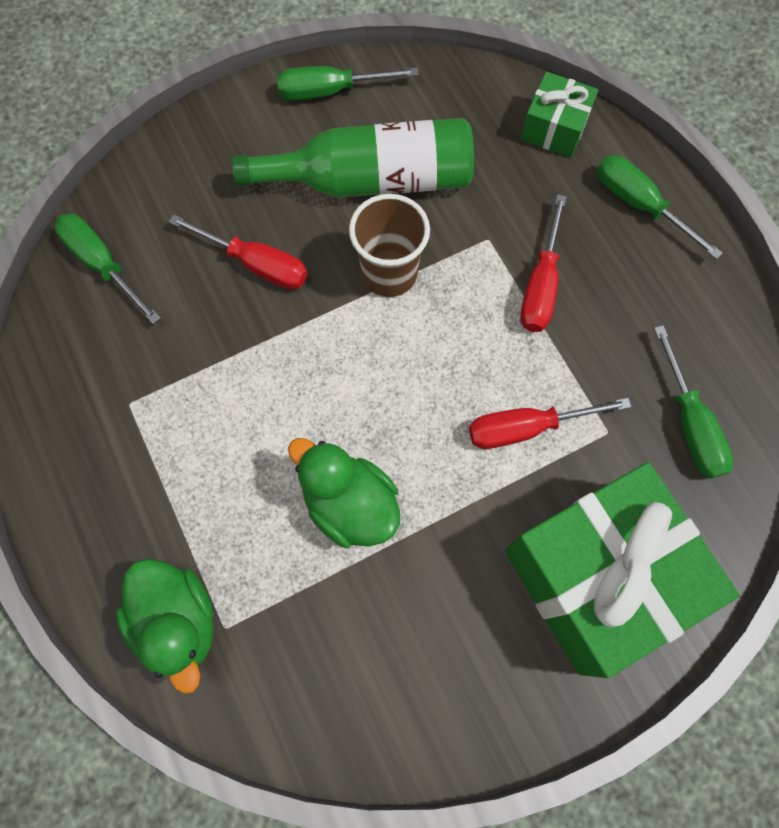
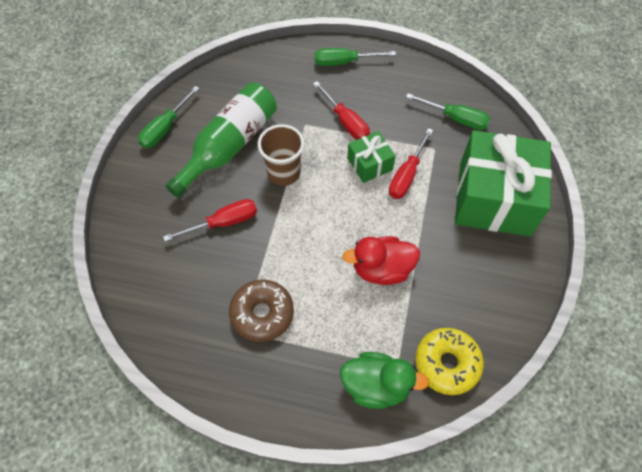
camera: 50 degrees left, 10 degrees down
(102, 264) = (152, 291): green screwdriver -> none
(170, 408) = (262, 314): none -> brown donut
(278, 692) = (447, 363): none -> yellow donut
(349, 504) = (381, 269): green duck -> red duck
(554, 128) = (277, 63): green gift -> green gift (369, 164)

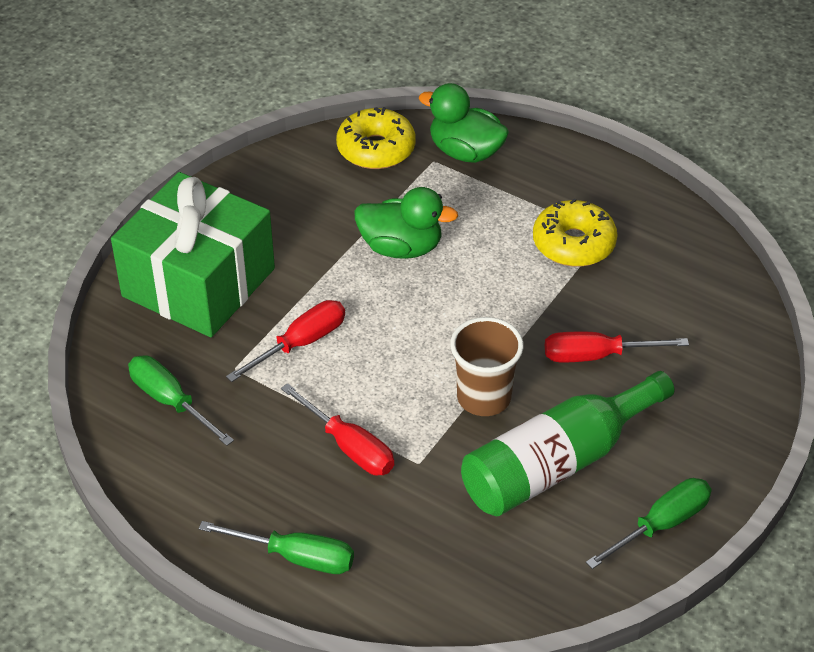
camera: 160 degrees left, 15 degrees down
(262, 314) = (573, 244): brown donut -> yellow donut
(346, 122) = (349, 447): red screwdriver -> red screwdriver turned 150 degrees clockwise
(369, 164) = (346, 374): green gift -> none
(381, 269) = (401, 248): red duck -> green duck

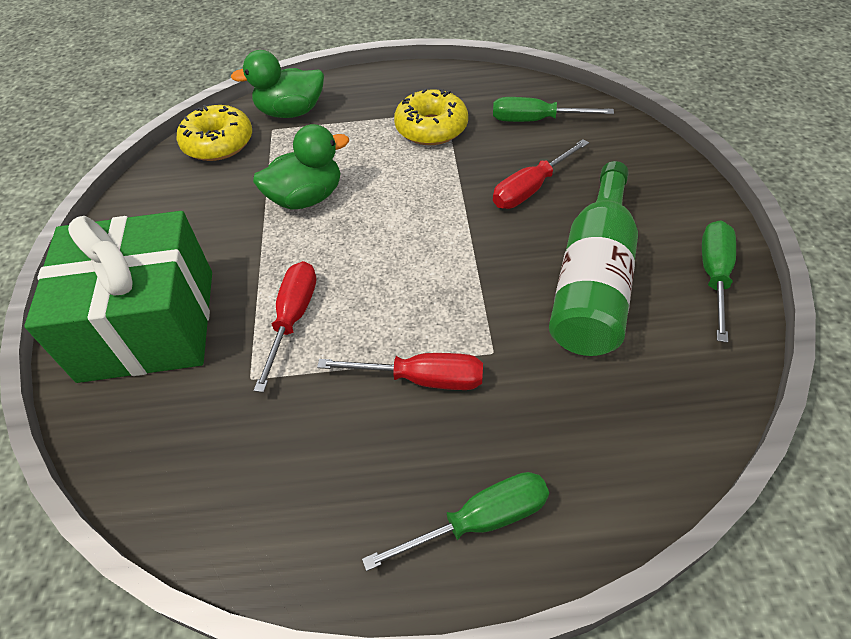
camera: 35 degrees left, 5 degrees up
(170, 401) = (212, 452): green screwdriver -> green screwdriver (535, 120)
(484, 398) = (486, 267): brown cup -> none

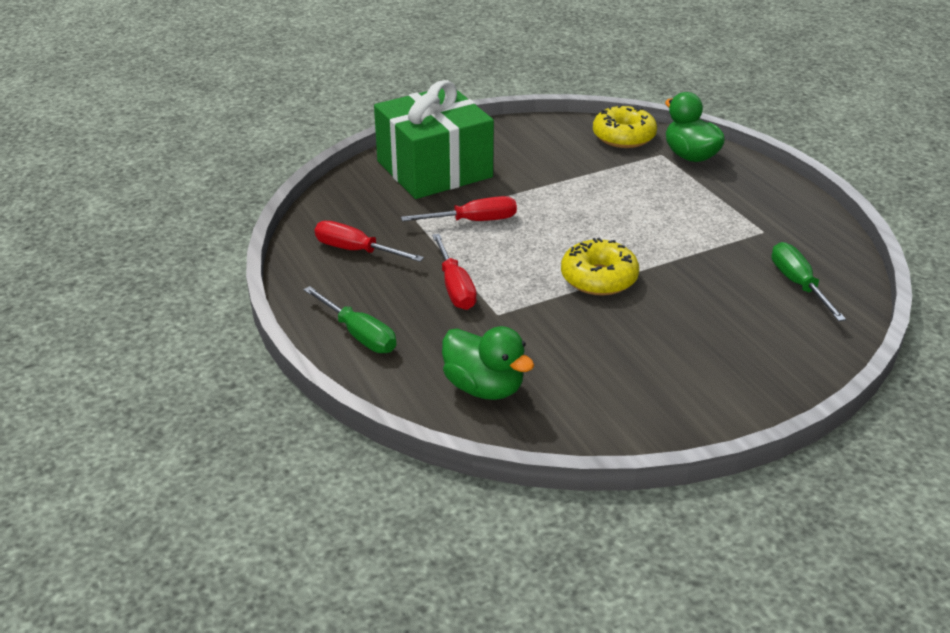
camera: 65 degrees right, 15 degrees down
(306, 198) = (594, 193): green duck -> green duck (484, 387)
(431, 128) = (732, 229): yellow donut -> yellow donut (599, 278)
(530, 189) = (695, 299): red screwdriver -> red screwdriver (356, 251)
(593, 281) = (605, 351): green bottle -> none
(714, 276) = (660, 420): green screwdriver -> none

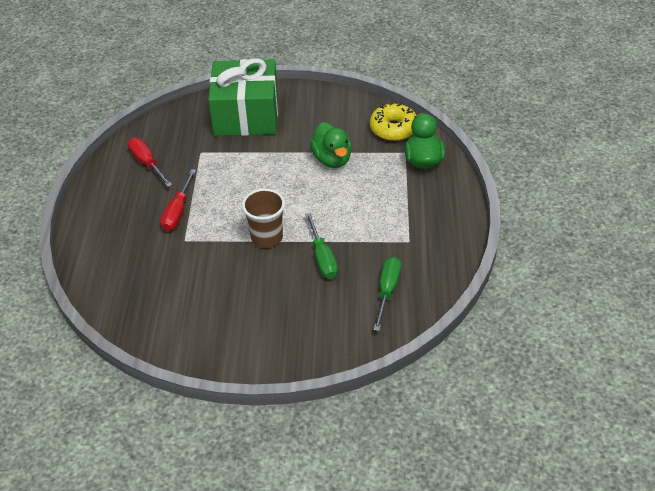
camera: 30 degrees right, 10 degrees up
(359, 335) = (98, 224): green screwdriver -> green screwdriver (322, 258)
(474, 221) = (233, 165): red screwdriver -> none
(484, 387) = (132, 287): green duck -> green duck (332, 159)
(599, 278) = (267, 237): yellow donut -> brown cup

